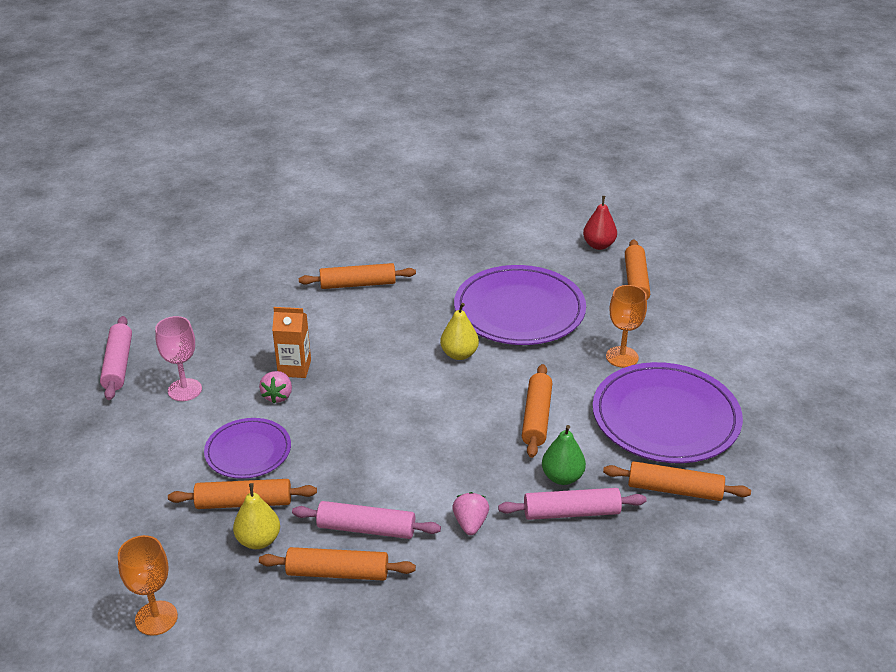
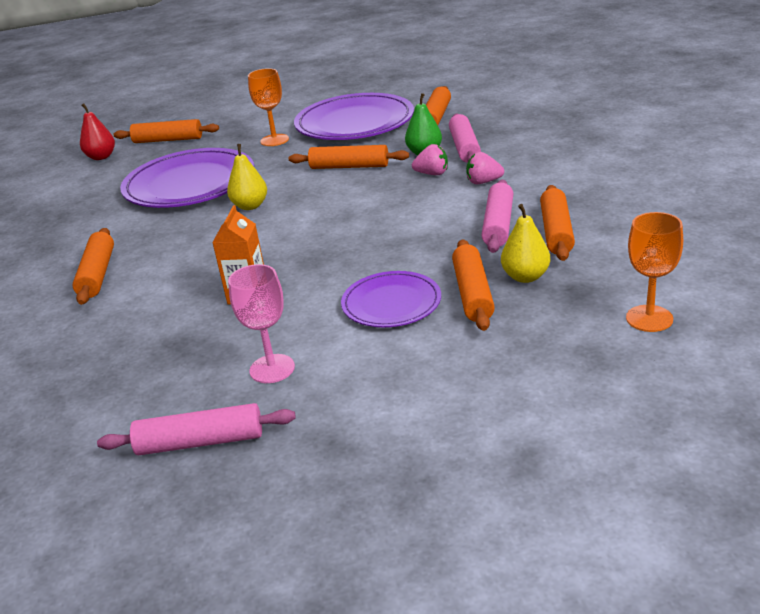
camera: 85 degrees left, 5 degrees down
(278, 396) = (297, 298): pink strawberry -> pink strawberry (432, 174)

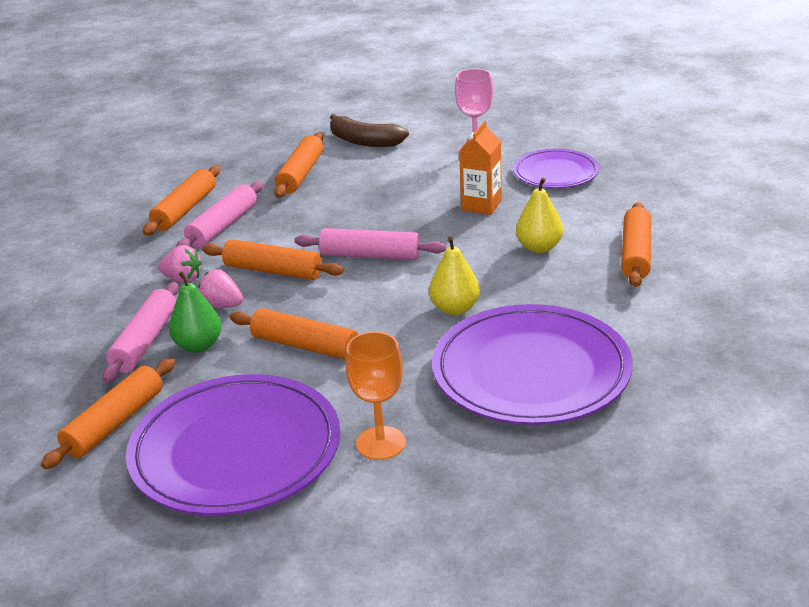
camera: 165 degrees left, 0 degrees up
(101, 157) = (697, 493): red pear -> none
(168, 140) = (569, 510): orange rolling pin -> orange rolling pin (273, 271)
(200, 442) = (531, 123): pink rolling pin -> pink rolling pin (370, 255)
(391, 303) = (366, 178): purple plate -> purple plate (555, 173)
(430, 358) = (364, 141): none -> brown banana
(525, 277) = (251, 179): yellow pear -> yellow pear (539, 248)
(649, 318) = (207, 140): orange goblet -> none

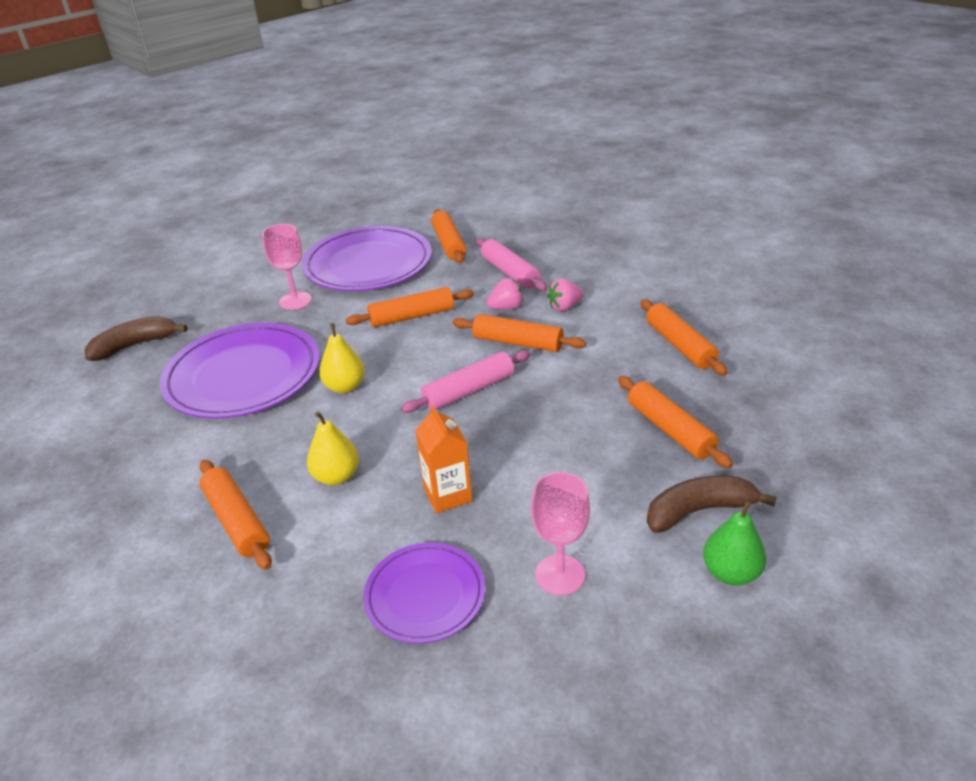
camera: 135 degrees right, 5 degrees up
(198, 345) = (476, 286): green pear -> green pear (731, 573)
(223, 226) = (622, 350): pink rolling pin -> none
(273, 271) = (518, 342): orange rolling pin -> orange rolling pin turned 45 degrees clockwise
(380, 443) = (295, 301): orange goblet -> pink goblet
(620, 489) = (135, 345): none -> brown banana

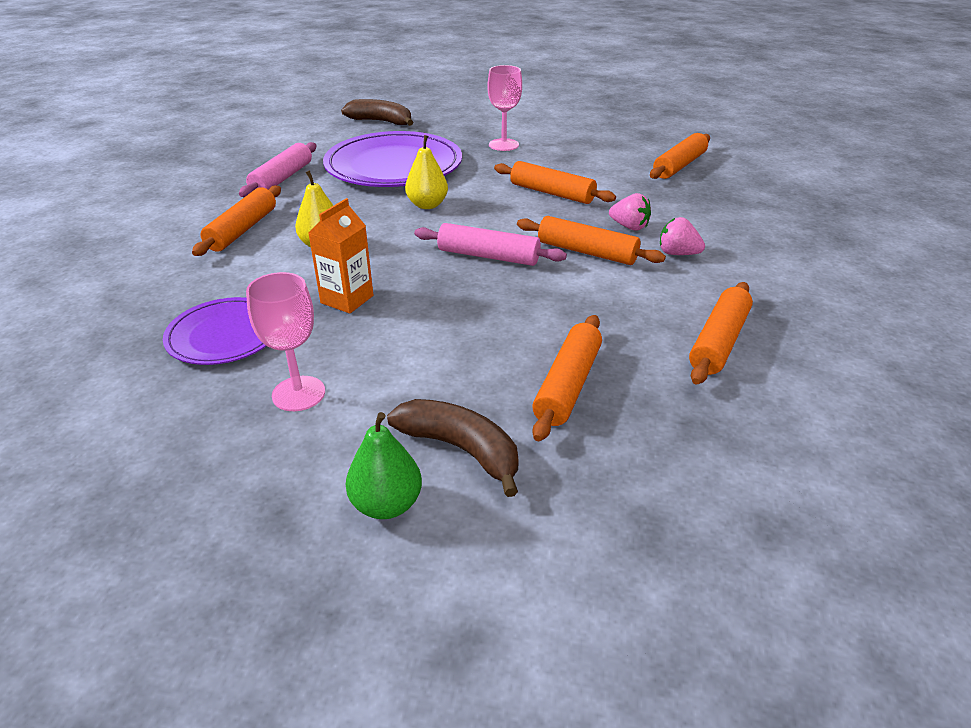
camera: 50 degrees right, 0 degrees up
(368, 264) = (593, 148): purple plate -> none
(510, 272) = (685, 207): pink rolling pin -> pink rolling pin (282, 179)
(518, 342) = (587, 252): orange rolling pin -> orange rolling pin turned 45 degrees counterclockwise

